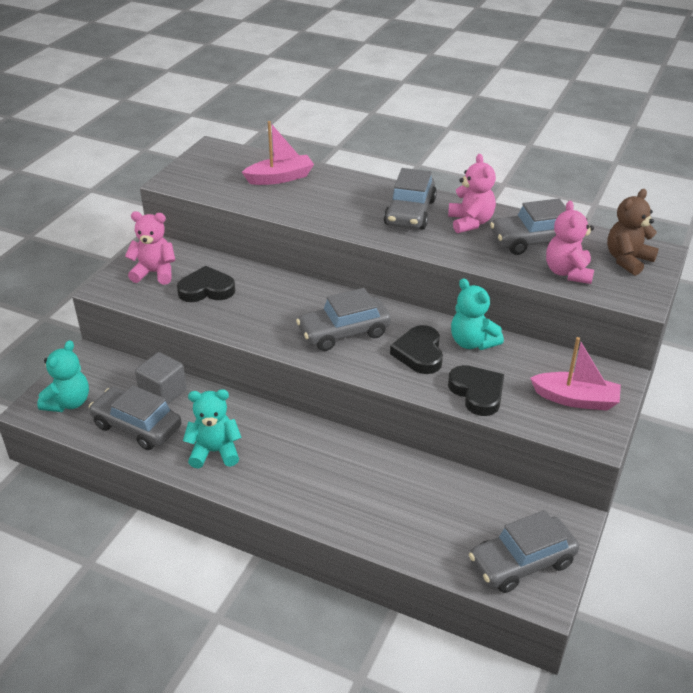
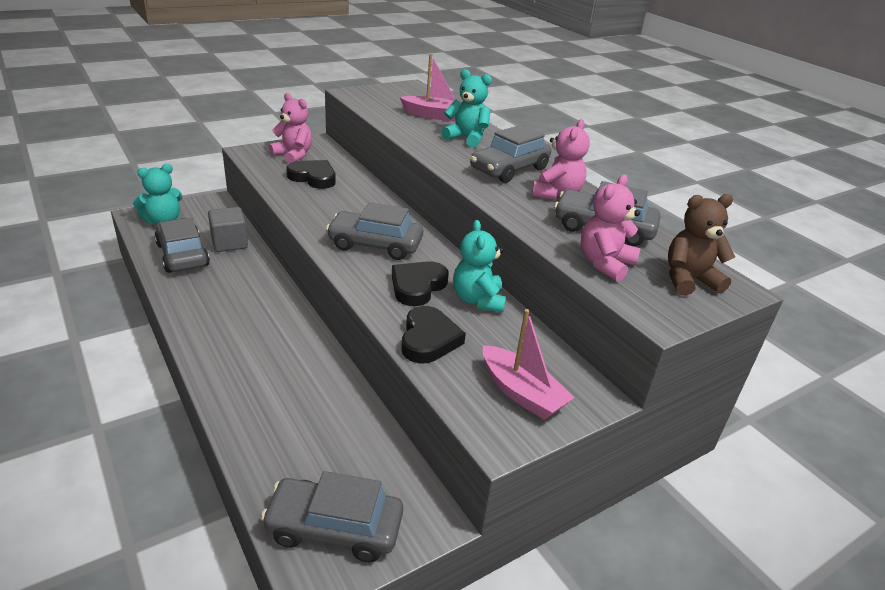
camera: 30 degrees right, 5 degrees down
(215, 452) = (208, 296): turquoise teddy bear -> turquoise teddy bear (466, 138)

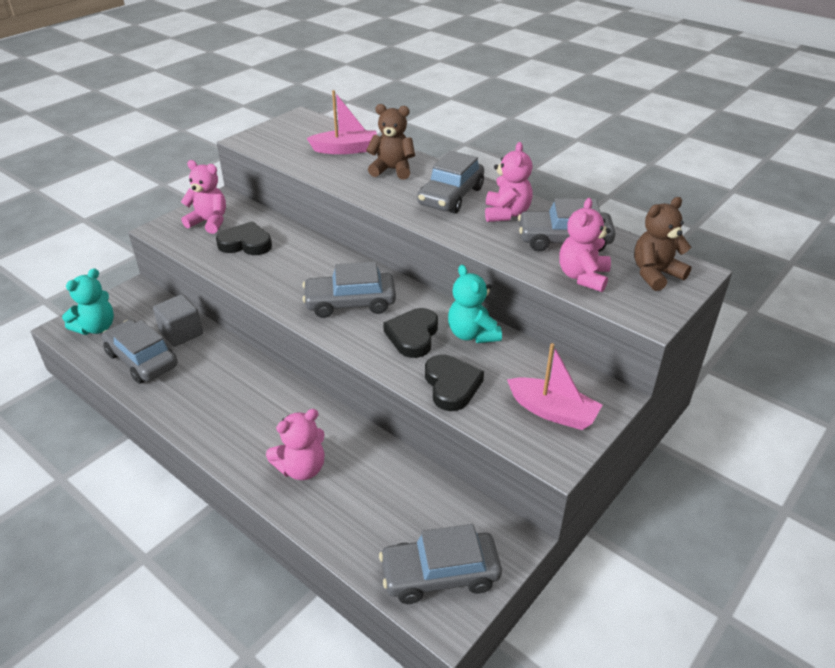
camera: 15 degrees left, 5 degrees up
(261, 383) = (302, 468): none -> pink teddy bear
(466, 138) = (392, 170): turquoise teddy bear -> brown teddy bear

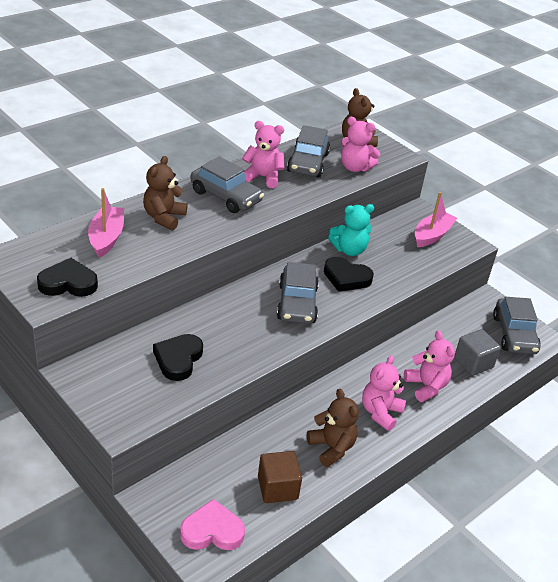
camera: 85 degrees left, 0 degrees up
(96, 327) = (212, 531): turquoise teddy bear -> pink heart
(142, 360) = (277, 488): grey car -> brown cube
(181, 333) = (241, 456): grey cube -> grey cube (473, 363)
(194, 392) = (331, 448): none -> brown teddy bear
(209, 222) = (122, 385): pink teddy bear -> pink teddy bear (380, 412)
(451, 385) = (404, 270): black heart -> black heart (68, 283)

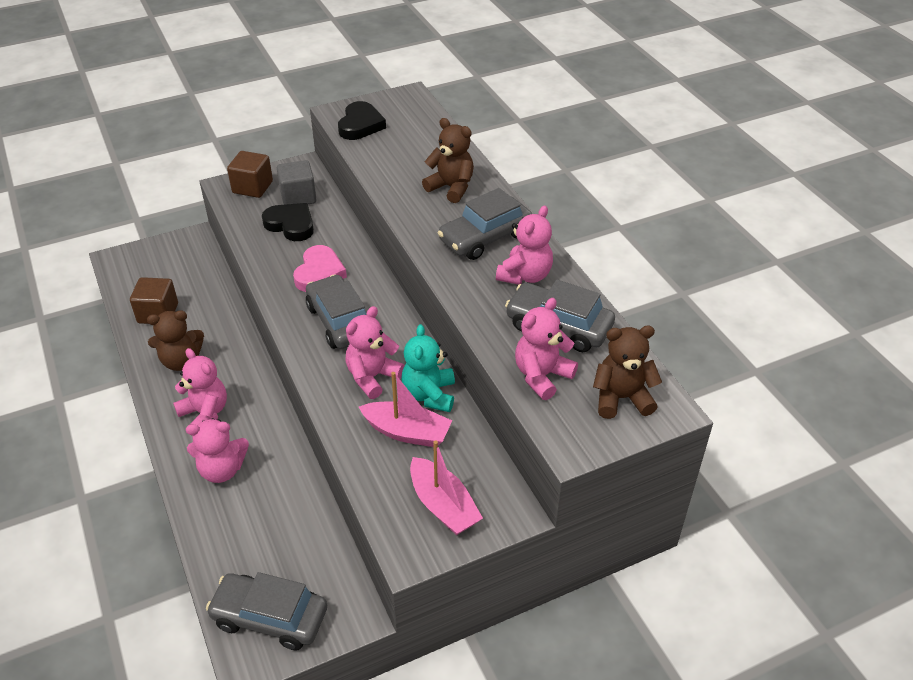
camera: 110 degrees right, 5 degrees up
(106, 238) = (424, 149): pink boat -> pink boat (407, 432)
(119, 404) = (252, 187): none -> brown cube
(212, 531) = (140, 267): pink heart -> pink heart (319, 273)
(297, 303) = (340, 322): grey car -> grey car turned 45 degrees clockwise
(346, 278) = (372, 377): black heart -> pink teddy bear
(473, 363) = (238, 538): grey cube -> grey cube (298, 197)

